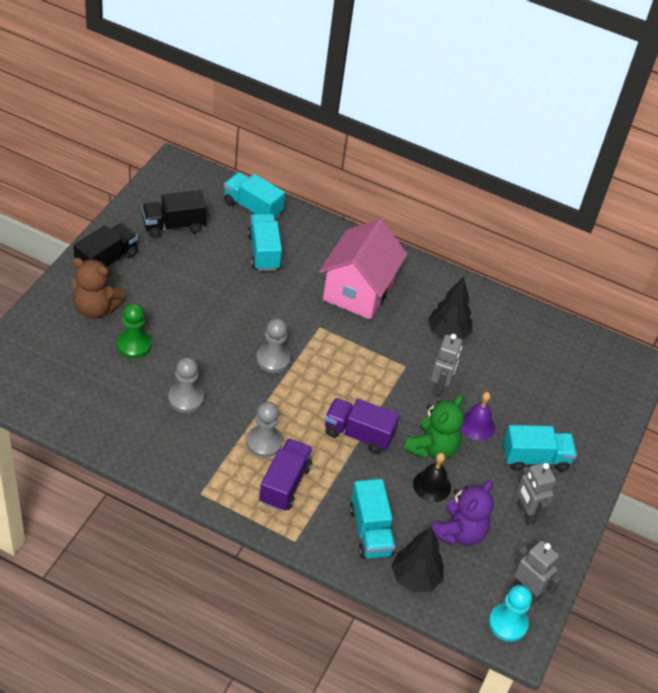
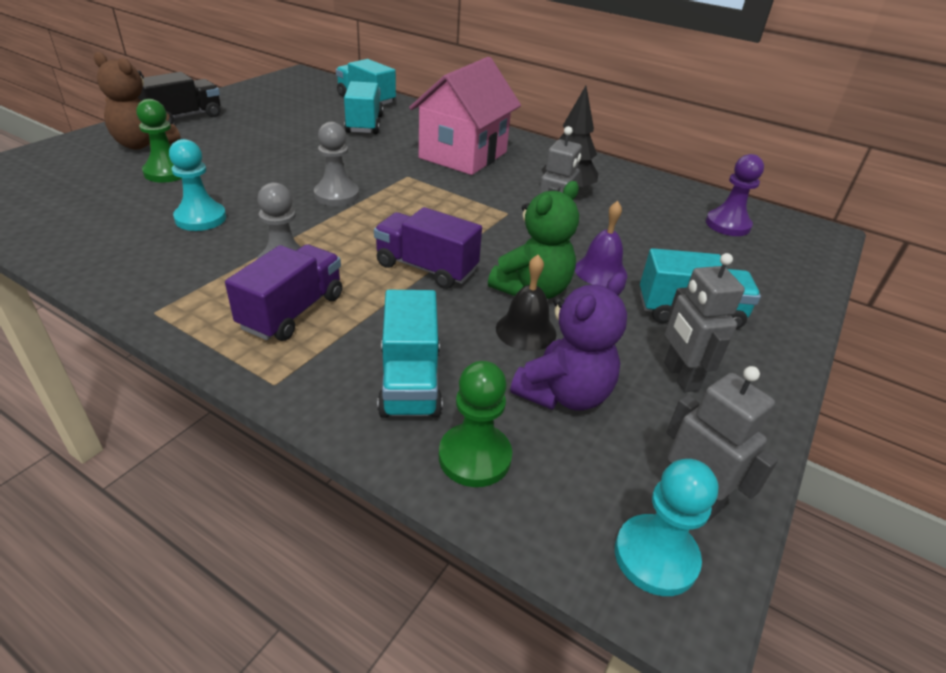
camera: 10 degrees right, 10 degrees down
(173, 226) = (275, 103): black truck -> none
(186, 398) = (201, 218): grey pawn -> turquoise pawn
(415, 578) = (474, 457): black tree -> green pawn
(570, 362) = (727, 225): none -> purple pawn

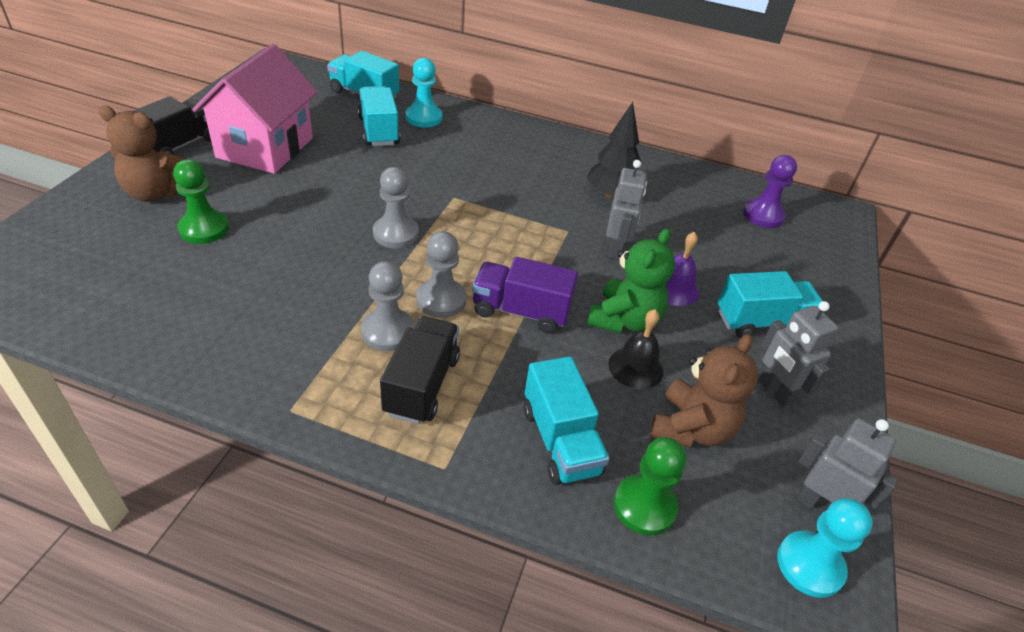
camera: 15 degrees left, 5 degrees up
(201, 218) = (273, 285): turquoise pawn -> turquoise pawn (424, 118)
(292, 312) = (422, 385): purple truck -> black truck
(351, 249) = (441, 300): none -> grey pawn
(463, 155) = (496, 161): pink house -> pink house (265, 147)
(564, 394) = (691, 428): purple teddy bear -> brown teddy bear

